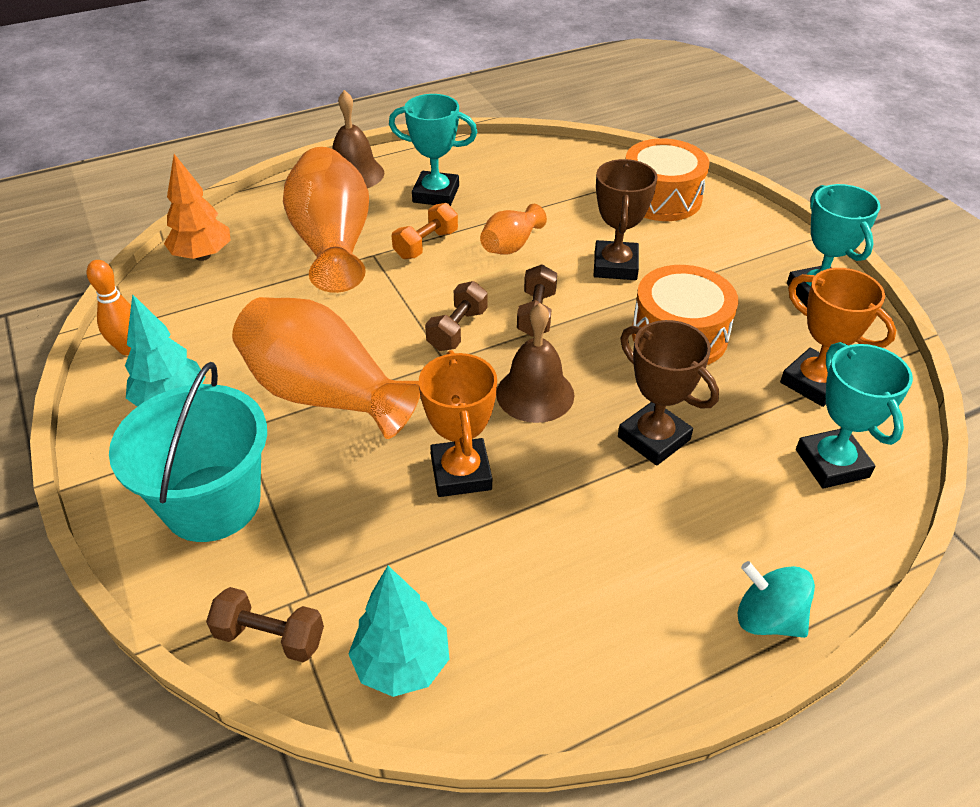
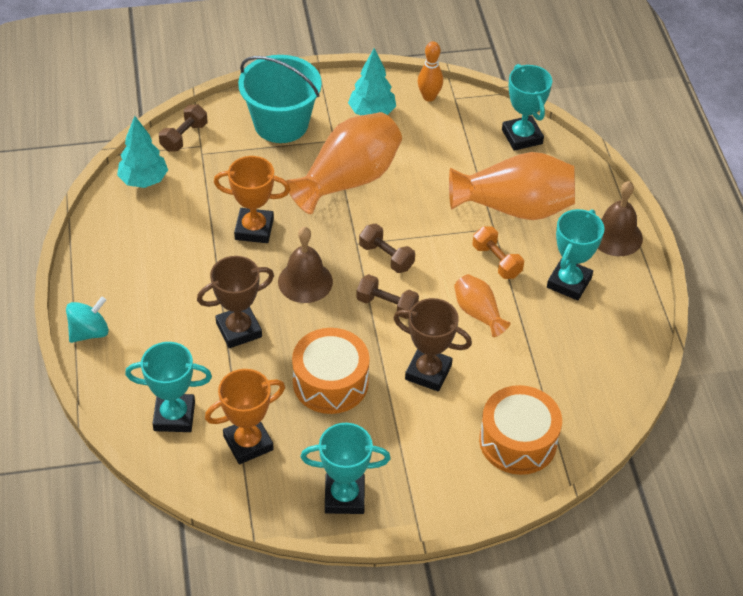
camera: 105 degrees right, 5 degrees up
(203, 256) = (522, 137): orange tree -> turquoise trophy

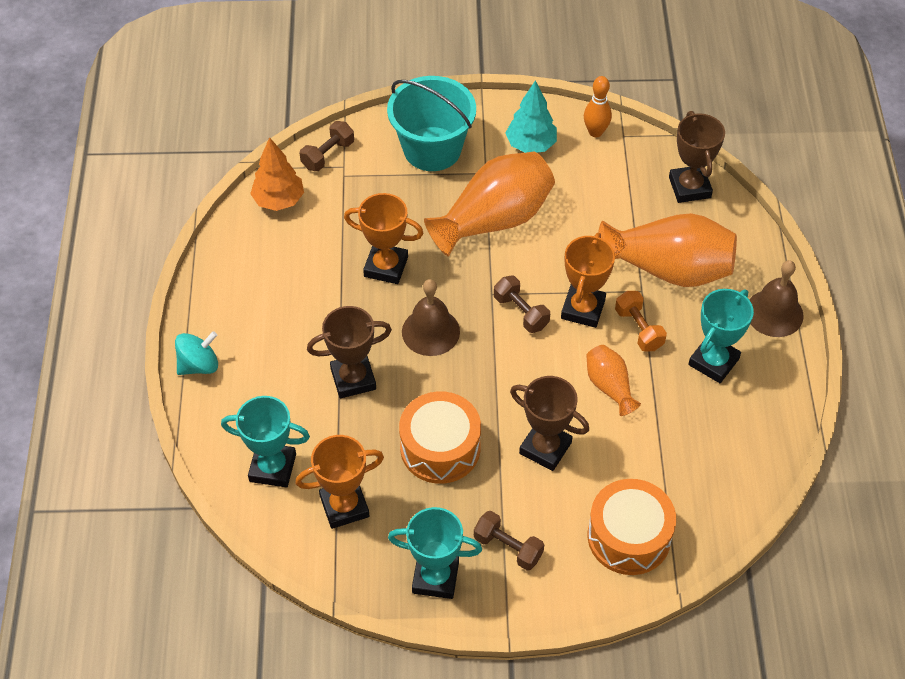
camera: 10 degrees right, 5 degrees up
(144, 180) = (279, 200): turquoise tree -> orange tree
(387, 305) = (513, 367): brown dumbbell -> brown dumbbell (508, 547)
(443, 249) = (583, 309): none -> orange trophy
(522, 137) = (689, 187): turquoise trophy -> brown trophy

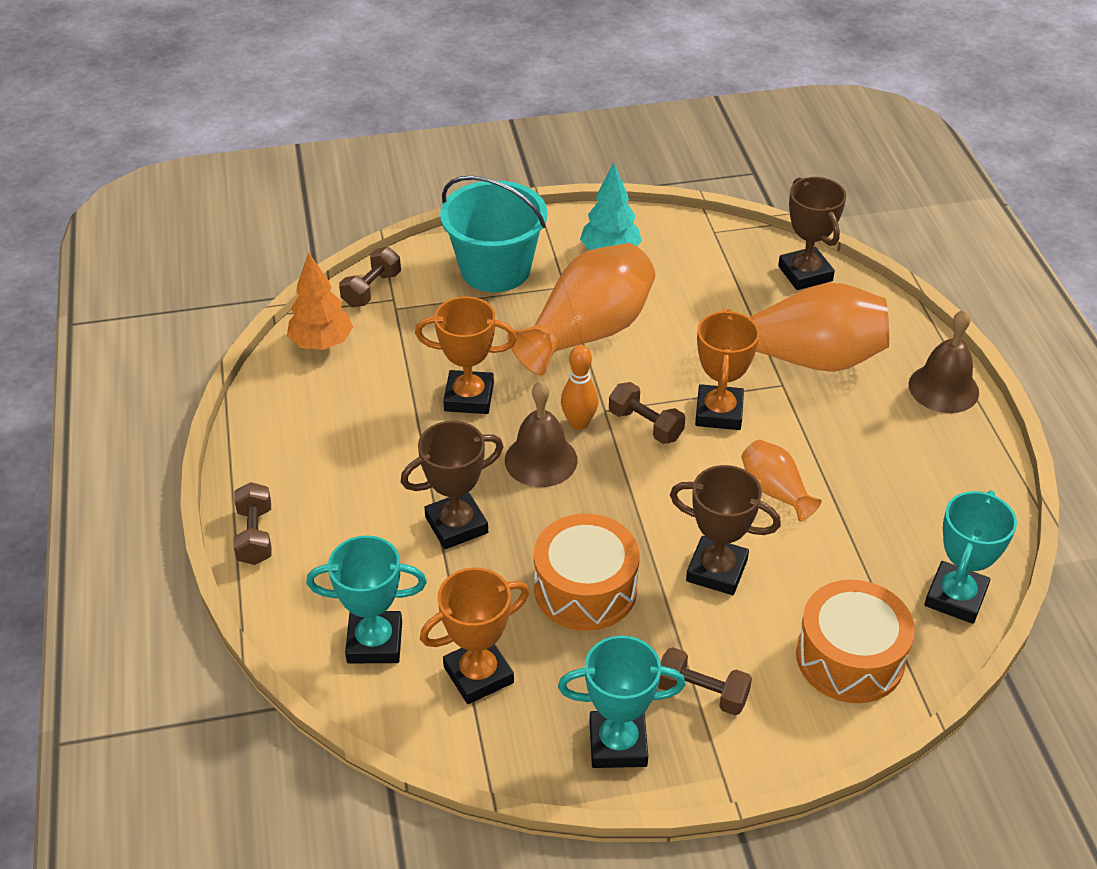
camera: 10 degrees left, 10 degrees down
(199, 365) = (255, 535): turquoise spinning top -> brown dumbbell
(595, 132) = (681, 231): orange bowling pin -> orange bowling pin (579, 423)
(638, 329) = (791, 425): orange dumbbell -> none
(713, 362) = (890, 448): turquoise trophy -> turquoise trophy (955, 597)

